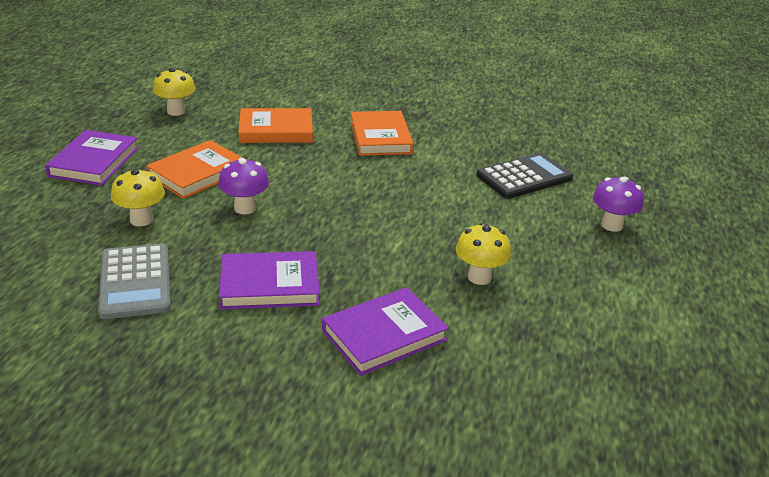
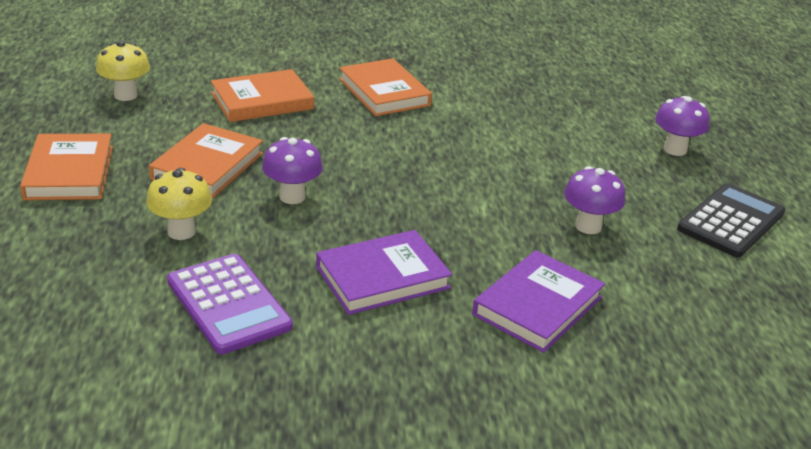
camera: 20 degrees left, 0 degrees up
(94, 162) = (69, 172): purple book -> orange book
(135, 282) = (228, 304): grey calculator -> purple calculator
(479, 277) = (588, 226): yellow mushroom -> purple mushroom
(524, 177) = (560, 113): black calculator -> black calculator (731, 221)

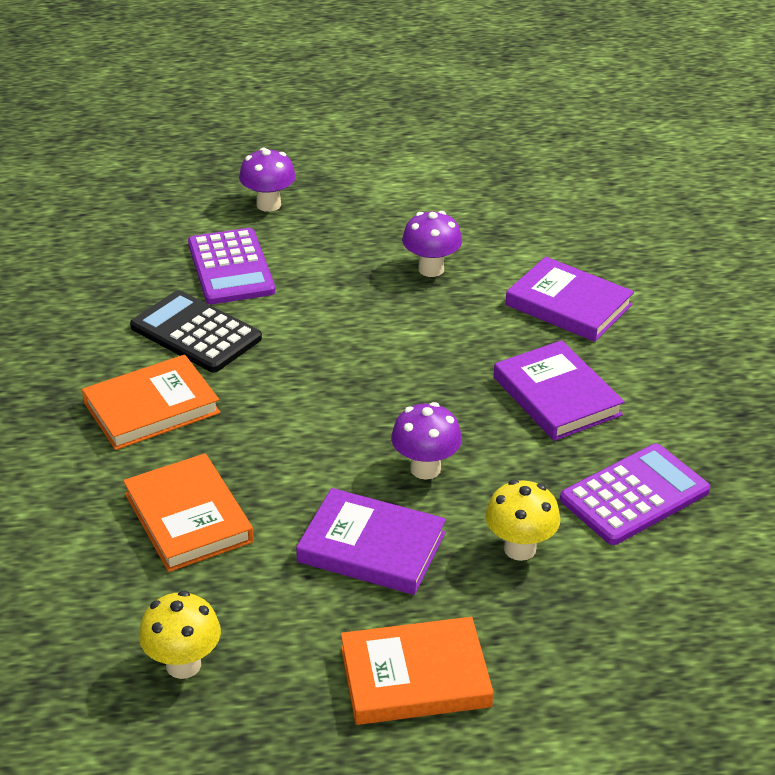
camera: 90 degrees left, 5 degrees up
(207, 166) = (371, 547): orange book -> purple book
(569, 128) = (230, 268): none -> purple calculator
(731, 221) = (400, 189): black calculator -> black calculator (196, 333)

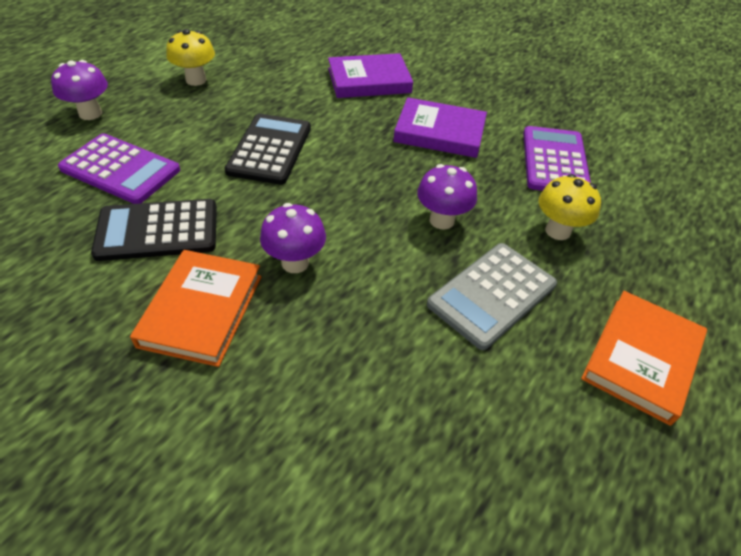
camera: 50 degrees left, 10 degrees up
(183, 665) = (522, 497): yellow mushroom -> yellow mushroom (196, 80)
(188, 518) = (353, 374): orange book -> none
(369, 319) = (270, 149): none -> black calculator
(371, 547) = (491, 294): purple book -> grey calculator
(431, 269) = (264, 100): purple mushroom -> purple mushroom (295, 263)

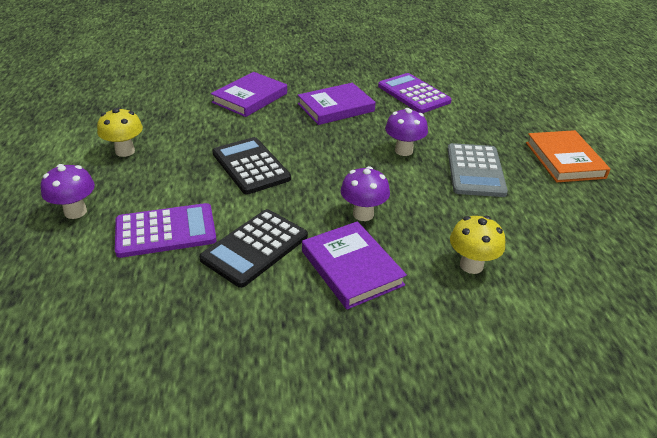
camera: 40 degrees left, 10 degrees down
(201, 310) = (351, 268): orange book -> purple book
(557, 231) = (461, 126): yellow mushroom -> yellow mushroom (471, 265)

